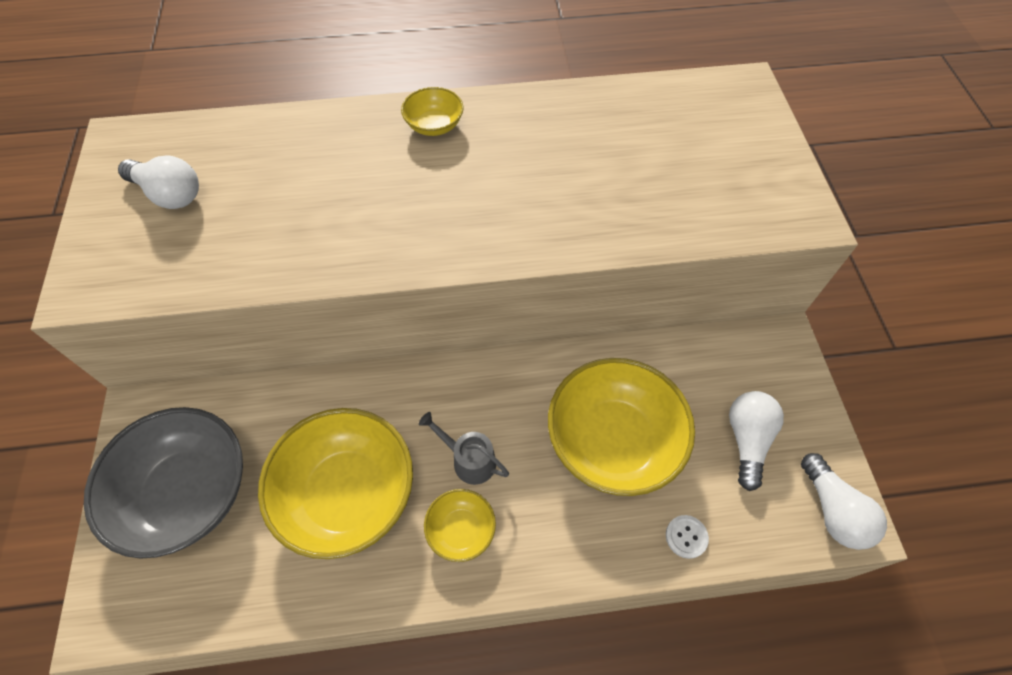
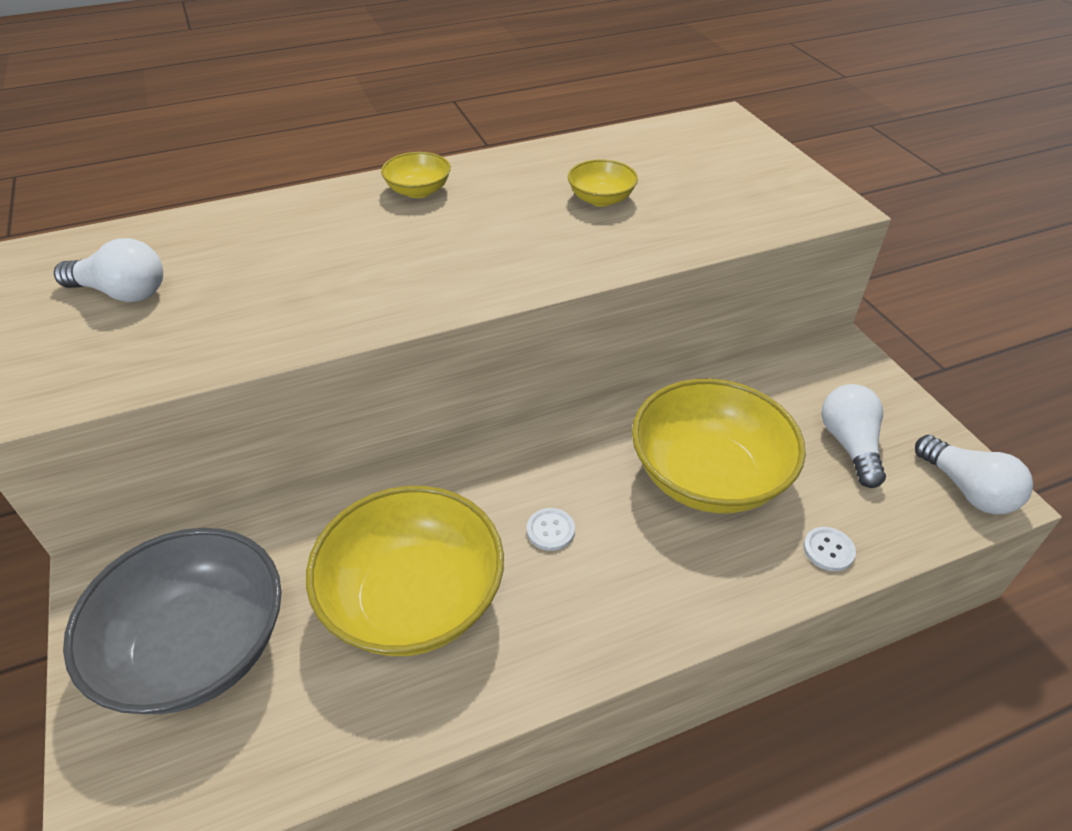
camera: 15 degrees left, 15 degrees down
(461, 530) = (569, 604): yellow bowl -> yellow bowl (601, 199)
(468, 460) = (550, 530): grey watering can -> white button

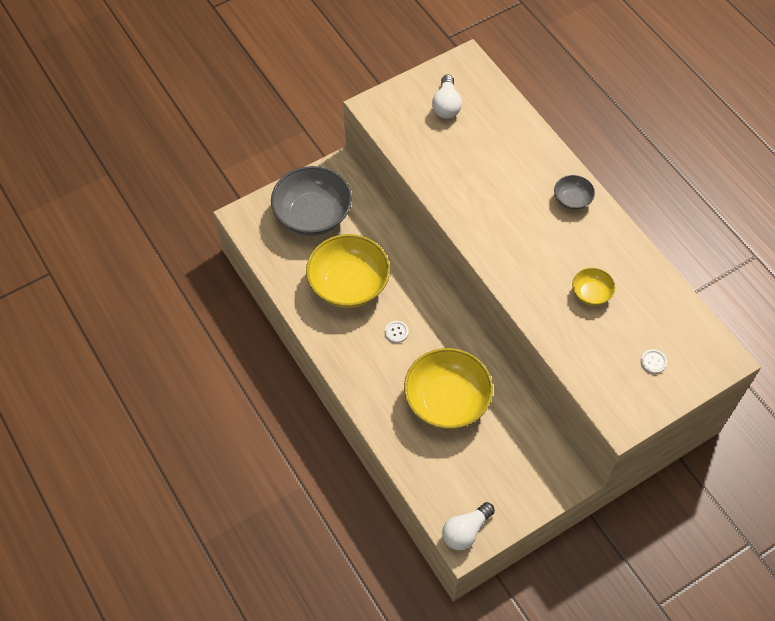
camera: 80 degrees right, 15 degrees up
(418, 191) = (572, 199): yellow bowl -> grey bowl
(828, 550) = (409, 456): white button -> white button (653, 362)
(849, 445) = (486, 473): white light bulb -> none

